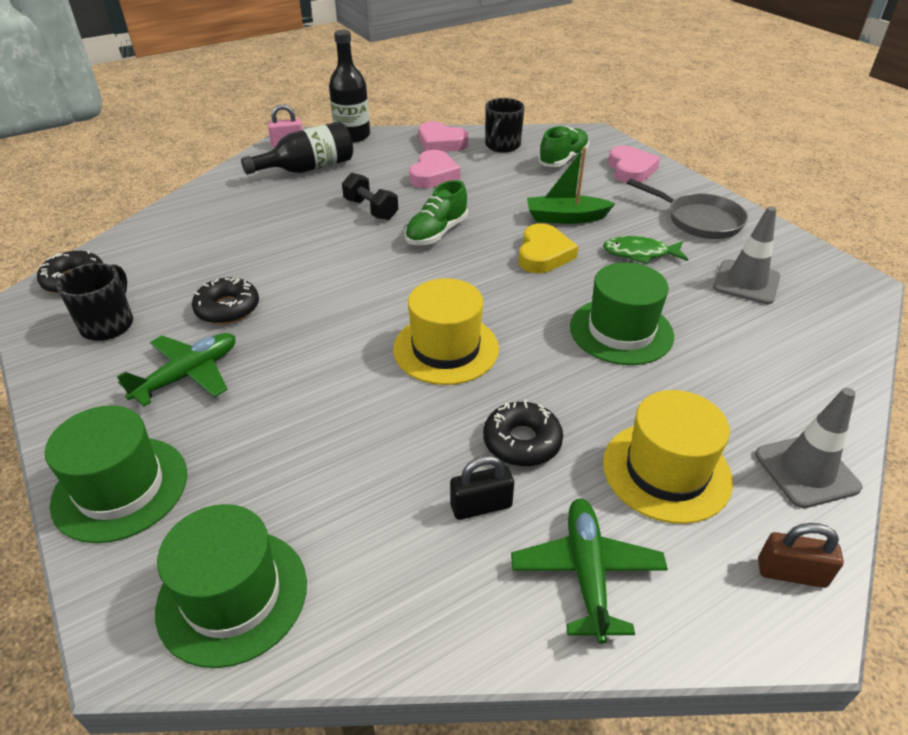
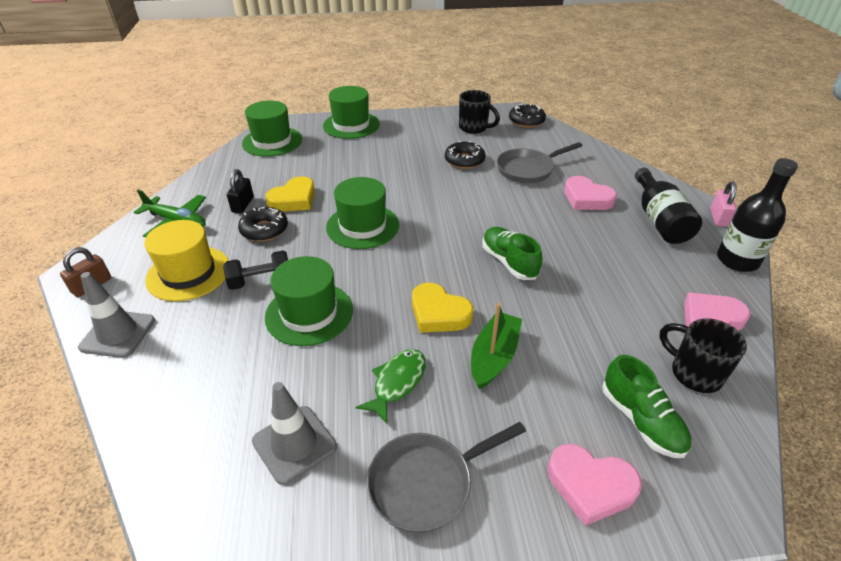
camera: 115 degrees right, 0 degrees up
(188, 375) = (412, 144): green plane -> none
(234, 253) = (528, 169): none -> grey pan
(371, 209) = (566, 237): black dumbbell -> black dumbbell (261, 281)
(427, 447) = (294, 199): none -> yellow heart
(433, 175) = (625, 292): pink heart -> pink heart (586, 198)
(446, 348) = (362, 226): yellow hat -> green hat

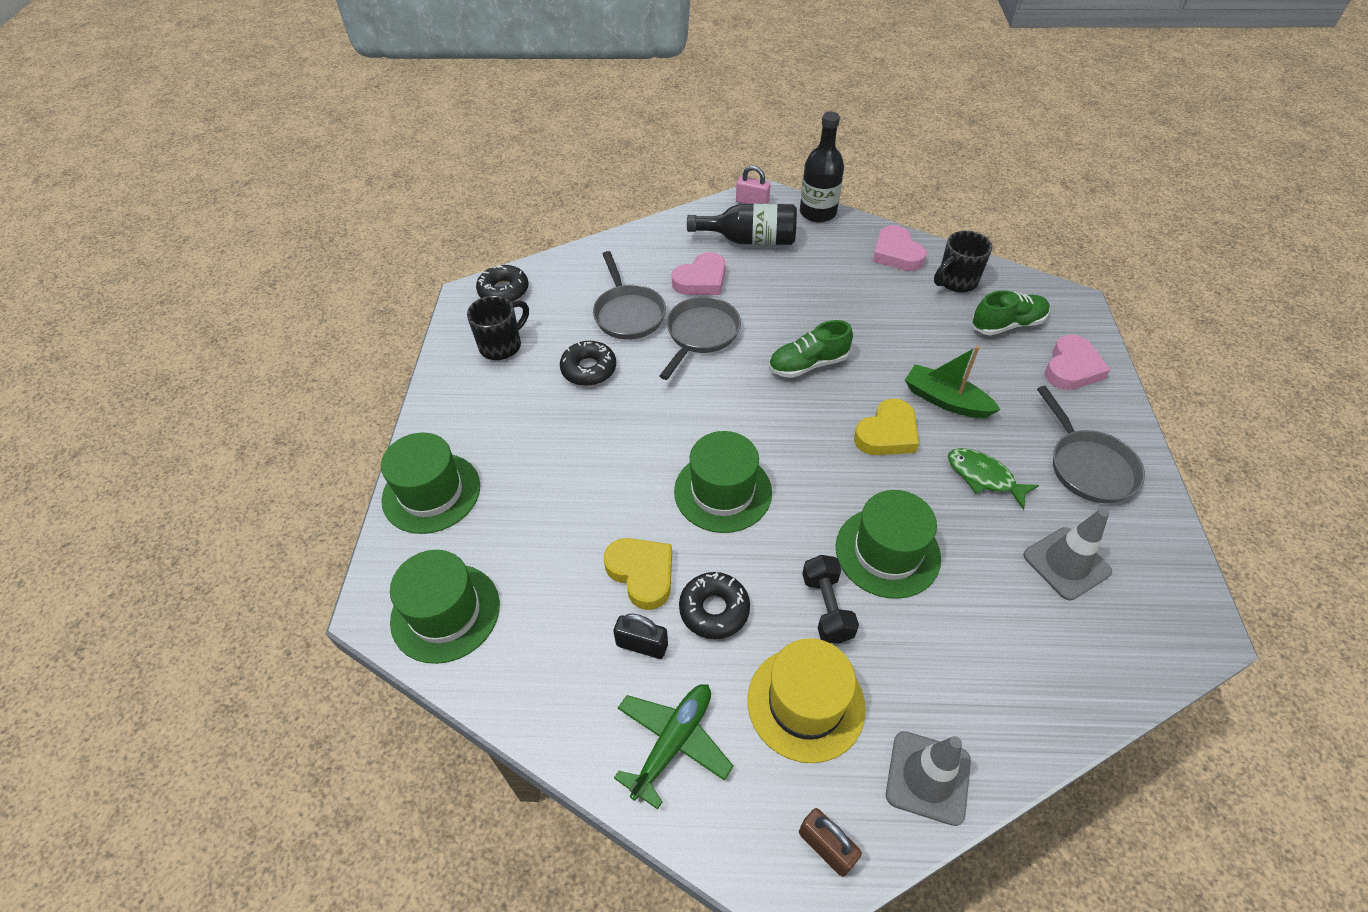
camera: 80 degrees left, 10 degrees up
(520, 203) = (701, 334): none -> grey pan

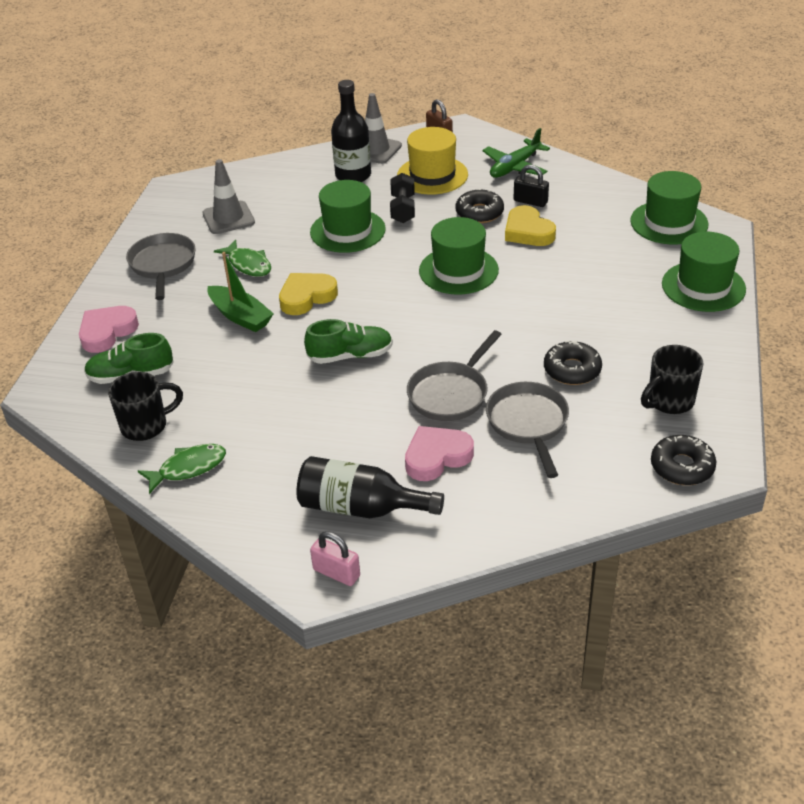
camera: 170 degrees left, 10 degrees down
(818, 213) = (253, 542): black bottle -> black bottle (353, 175)
(896, 253) = (188, 468): pink heart -> green fish

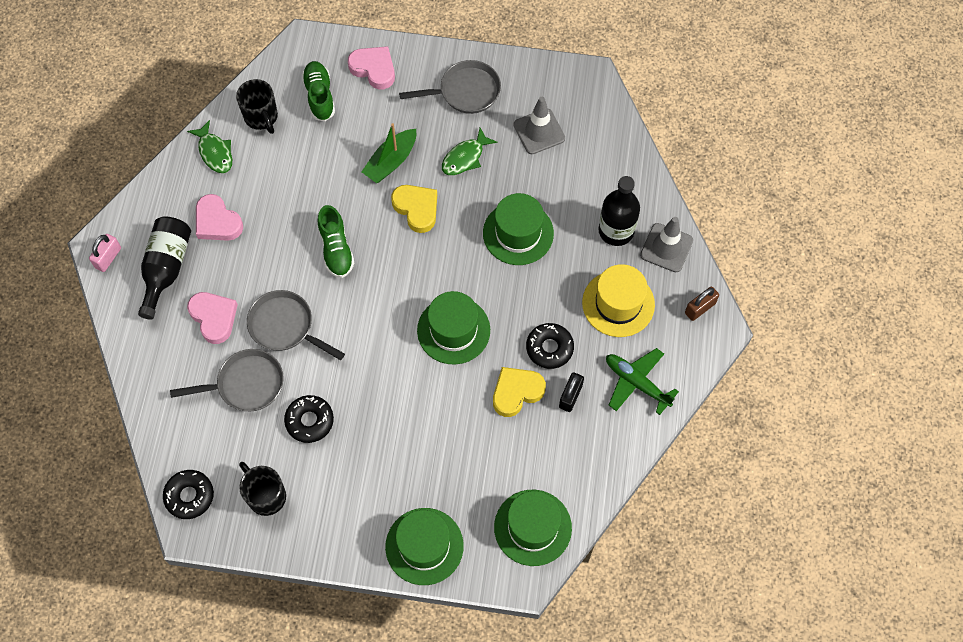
camera: 85 degrees right, 25 degrees up
(296, 460) = (217, 222): none -> pink heart
(403, 209) = (555, 279): black dumbbell -> none

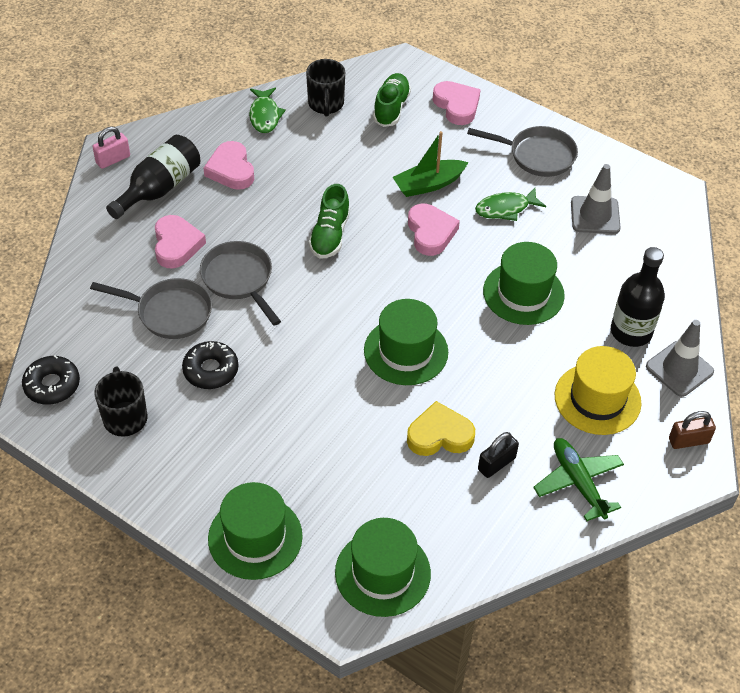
camera: 25 degrees right, 15 degrees down
(416, 209) = (430, 232): yellow heart -> pink heart
(549, 348) = (498, 409): black donut -> none

